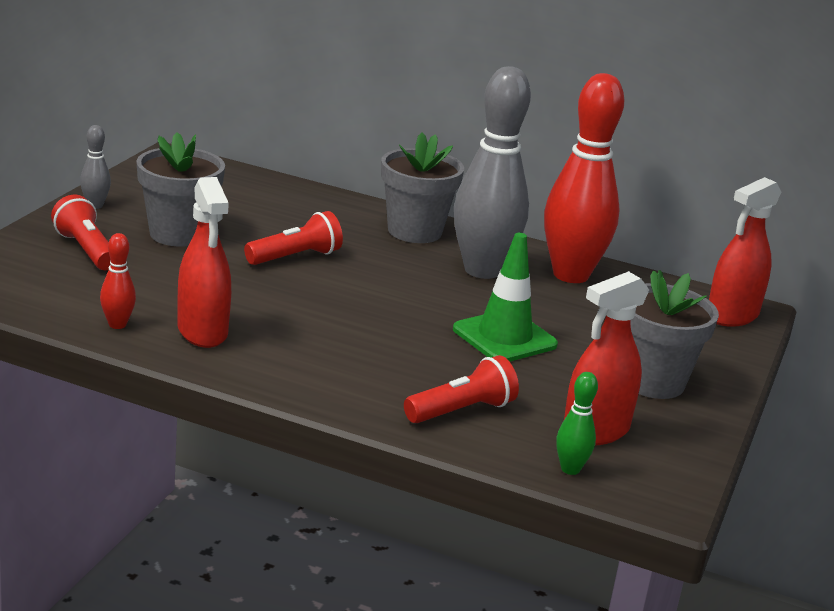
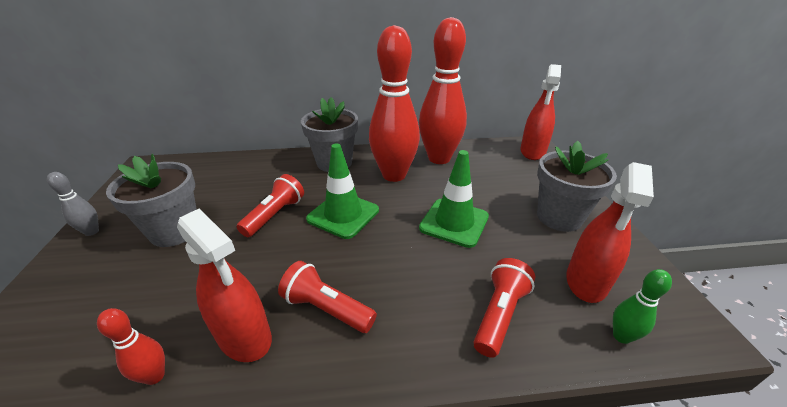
camera: 25 degrees left, 10 degrees up
(86, 250) = (94, 286): red flashlight -> red flashlight (327, 308)
(375, 284) = (343, 214): none -> green traffic cone
(482, 270) = (394, 175): grey bowling pin -> red bowling pin

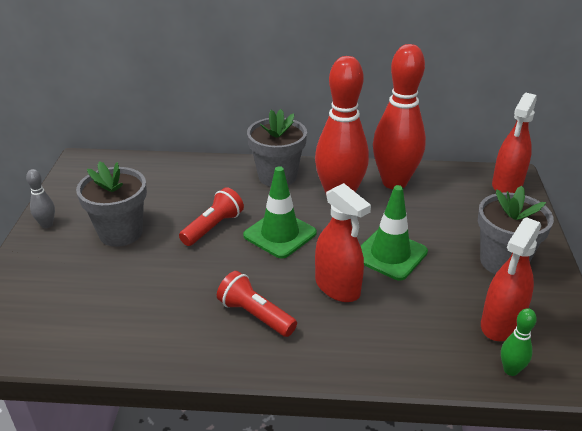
camera: 10 degrees right, 0 degrees up
(155, 376) = (119, 344): red bowling pin -> none
(244, 337) = (186, 327): red spray bottle -> red spray bottle (337, 287)
(499, 314) = (407, 339): red flashlight -> none

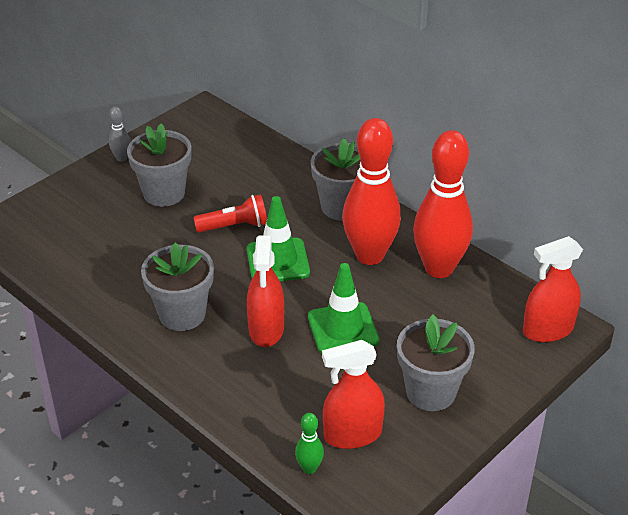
camera: 40 degrees right, 5 degrees up
(255, 315) = (182, 314): red flashlight -> grey flower pot

